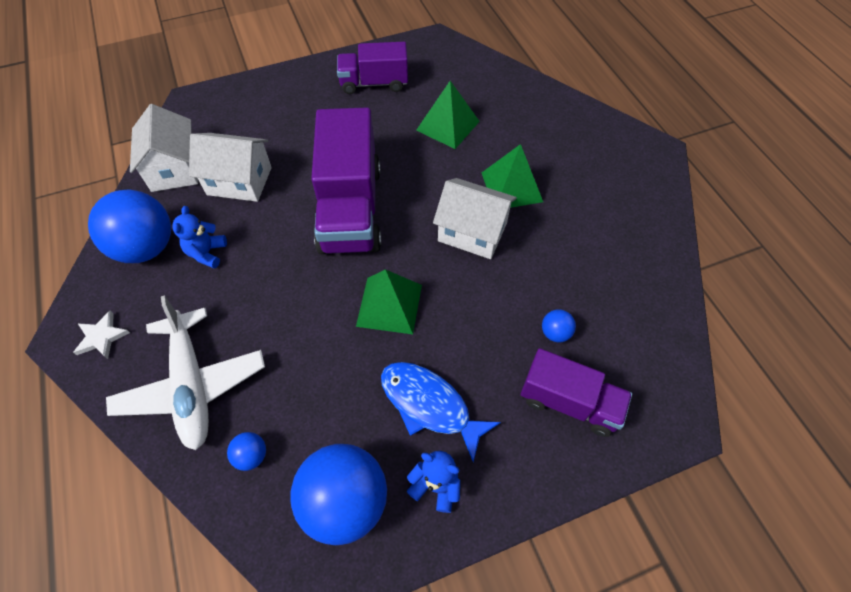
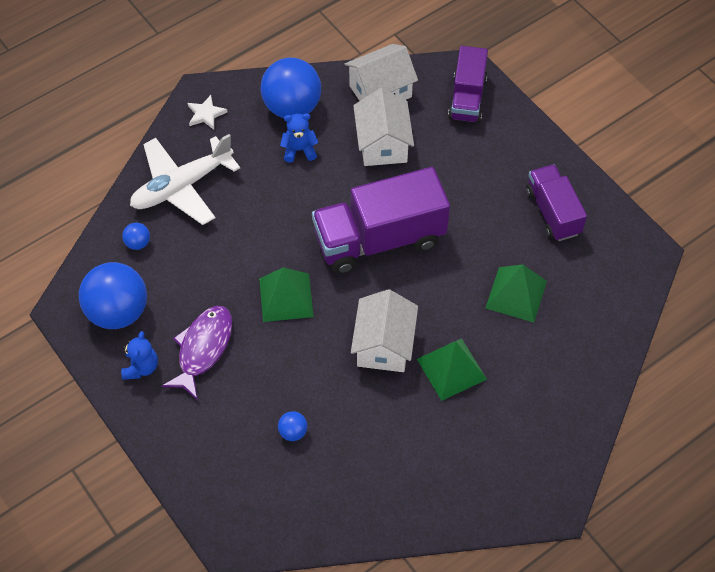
camera: 75 degrees right, 0 degrees up
(429, 405) = (203, 349): blue fish -> purple fish
(569, 402) = (229, 451): purple truck -> purple truck (467, 98)

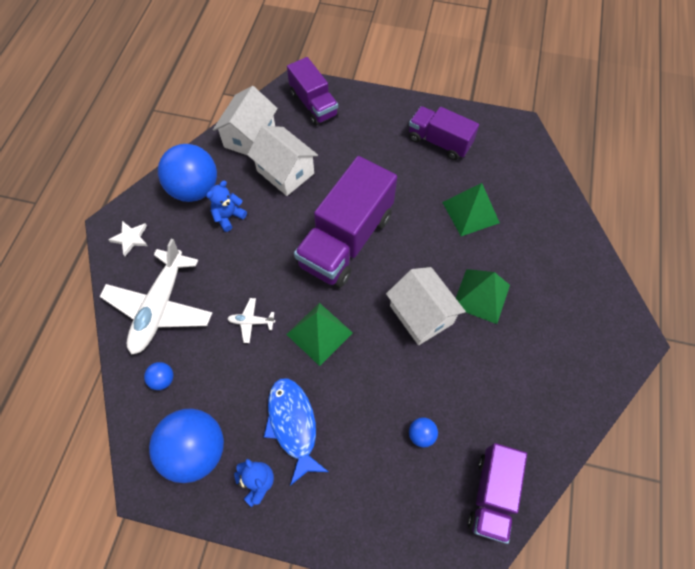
camera: 40 degrees left, 5 degrees up
(203, 349) = (293, 425): purple fish -> blue fish
(241, 249) = (251, 322): none -> white plane
(305, 515) = (491, 494): none -> purple truck

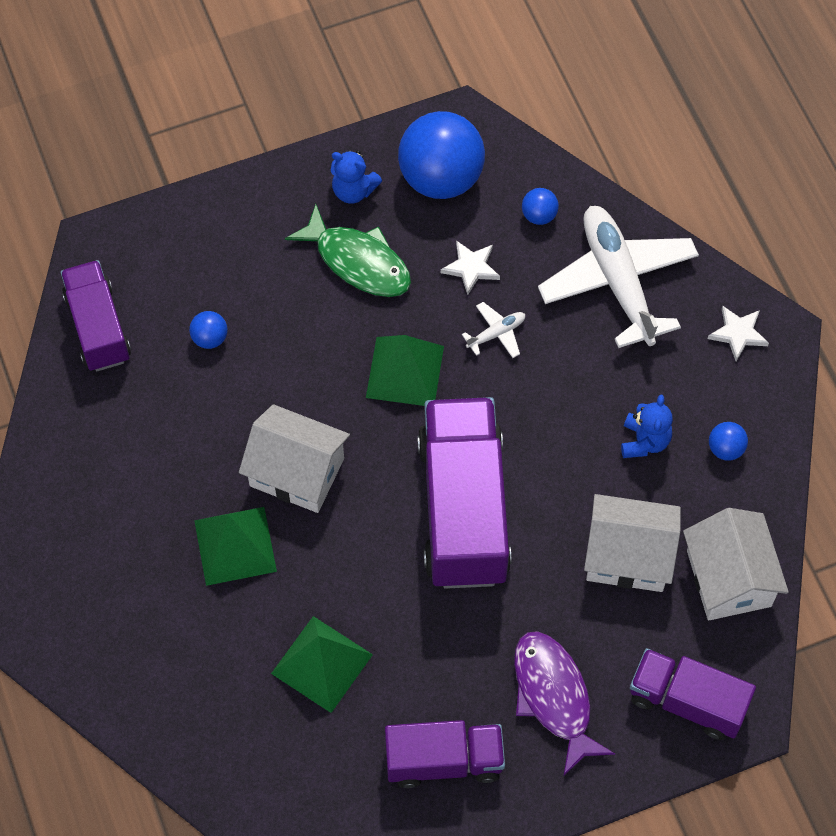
camera: 145 degrees right, 0 degrees up
(195, 189) = (725, 449): blue ball -> blue ball, size x0.42
(231, 372) = (471, 268): none -> white star
(293, 425) = (358, 262): blue fish -> green fish
(370, 138) = (554, 696): none -> purple fish

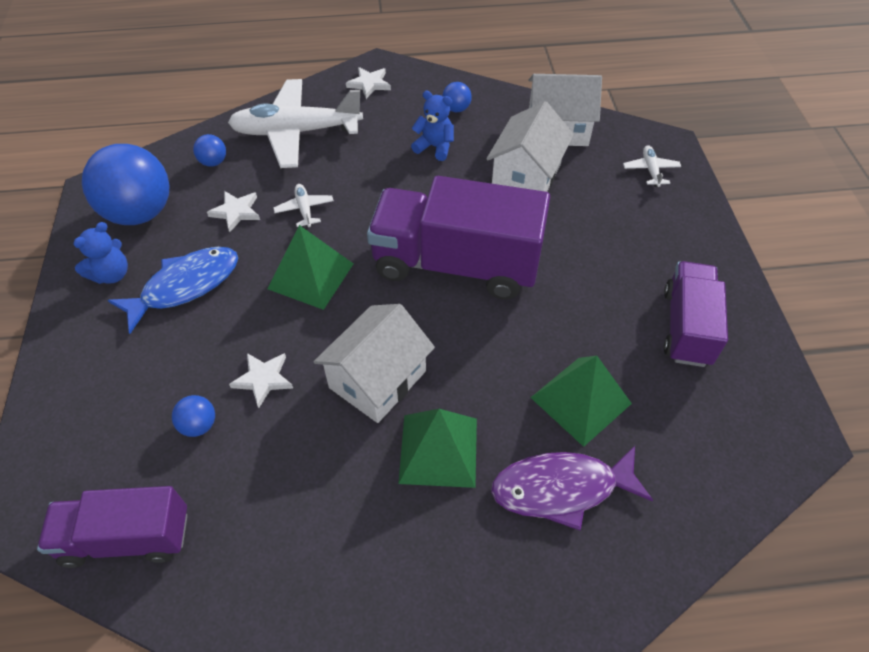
camera: 75 degrees left, 10 degrees down
(270, 373) = (263, 379): none -> white star
(358, 262) = (185, 286): green fish -> blue fish
(554, 696) = (636, 243): purple fish -> purple fish (561, 488)
(687, 701) = (650, 170): purple truck -> white plane

